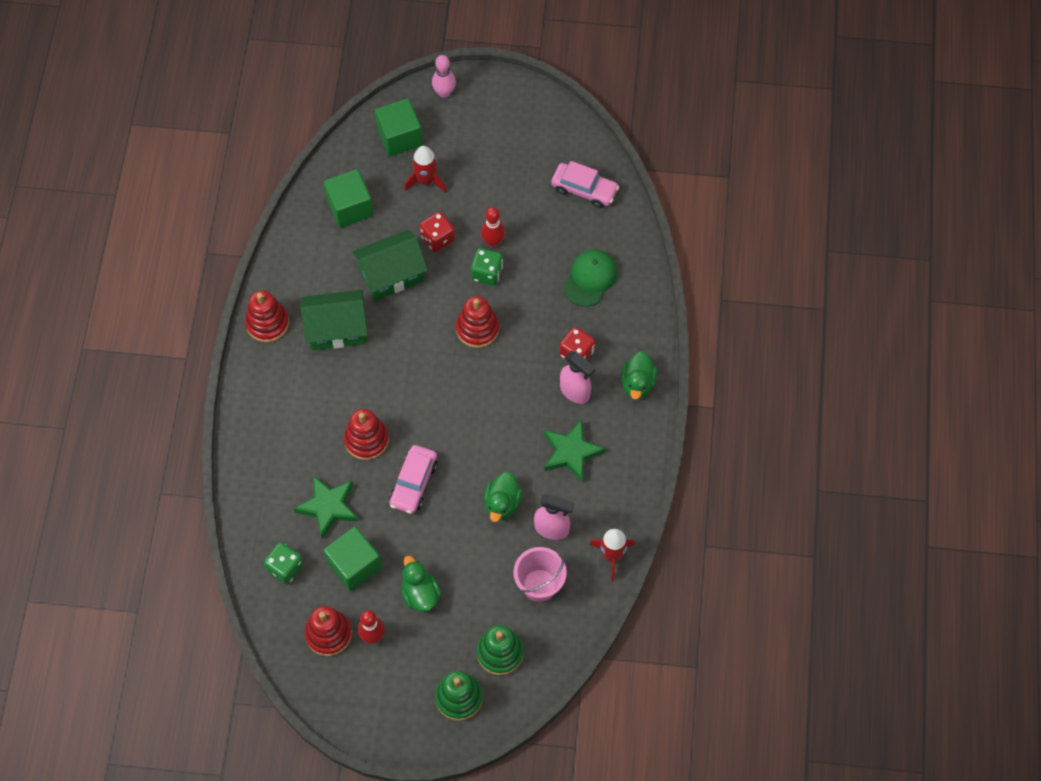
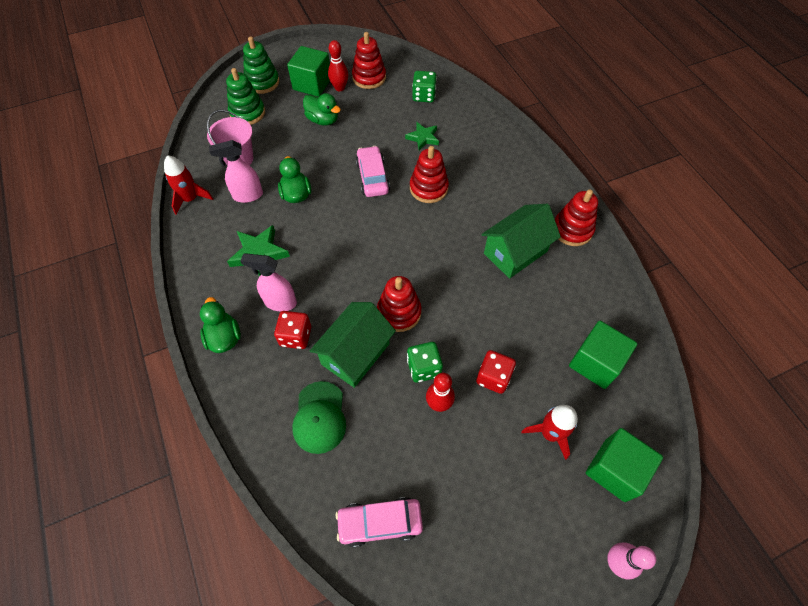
camera: 150 degrees right, 5 degrees down
(328, 507) = (423, 138): green star -> green star, size x0.66
(354, 565) = (379, 116): green cube -> green cube (312, 84)
(391, 274) = (508, 320): green house -> green house (355, 354)

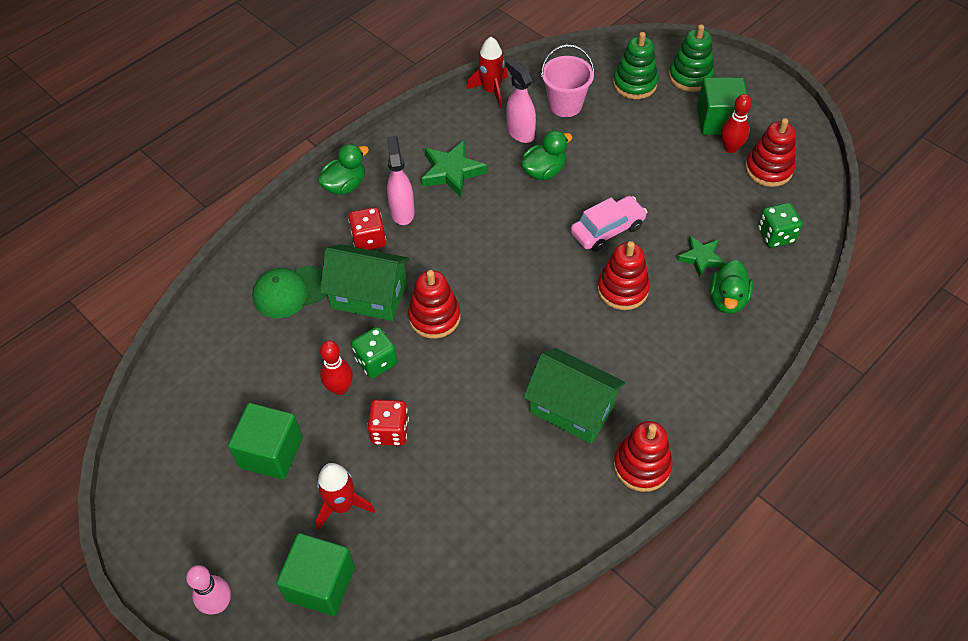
camera: 70 degrees right, 5 degrees down
(323, 120) = (667, 152): green duck -> green duck (727, 300)
(380, 523) = (202, 377): pink car -> none
(595, 363) = (450, 535): green cube -> green cube (271, 452)

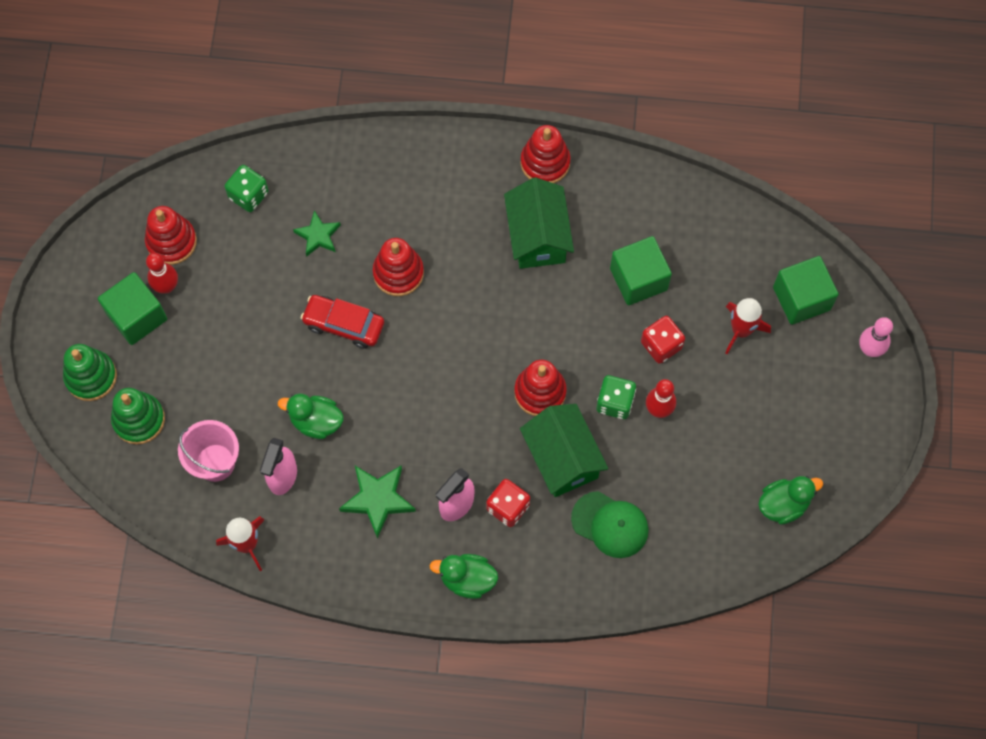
camera: 130 degrees left, 15 degrees up
(271, 452) = (747, 412): green cube -> green cube (638, 279)
(607, 230) = (343, 325): pink car -> red car
(727, 300) = (347, 192): green duck -> green duck (783, 504)

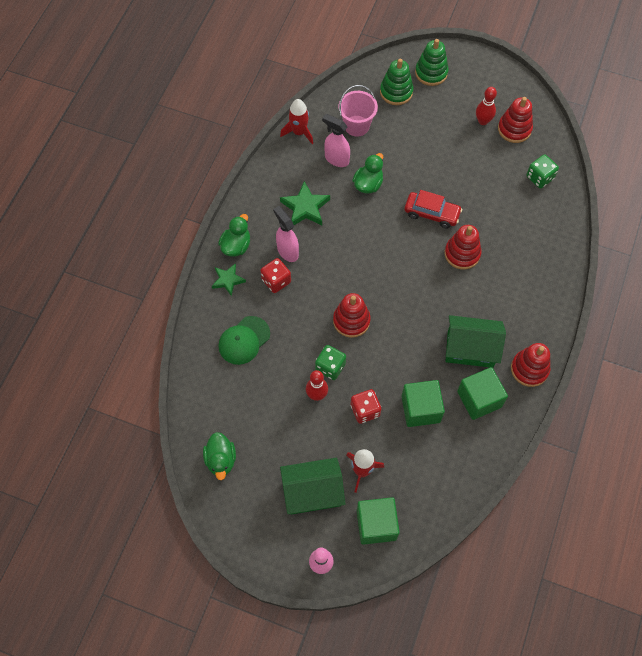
camera: 105 degrees right, 5 degrees down
(137, 316) = (465, 102): green cube -> green cube (479, 399)
(318, 236) = (500, 212): green star -> green star (228, 280)
(343, 325) = (432, 213): red car -> red car turned 75 degrees clockwise
(562, 458) = (299, 322): green house -> green house (312, 492)

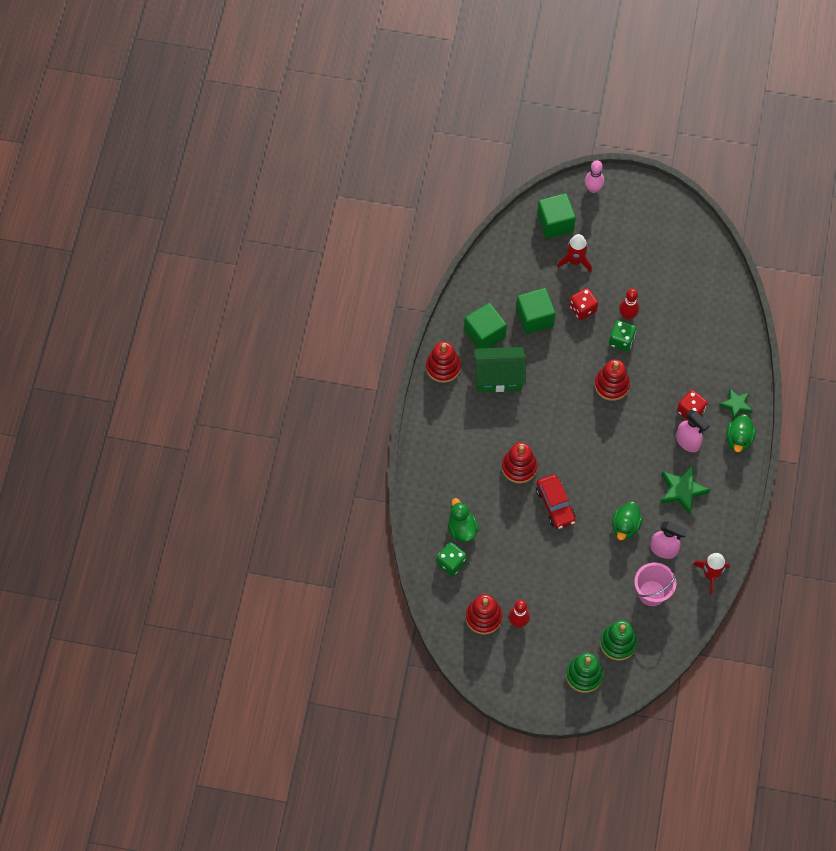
camera: 170 degrees right, 0 degrees up
(221, 460) = (695, 251): green duck -> green duck (462, 529)
(244, 340) = (704, 351): green cap -> none
(312, 492) = (612, 238): green house -> none
(432, 213) = (555, 505): red car -> red car turned 120 degrees counterclockwise

